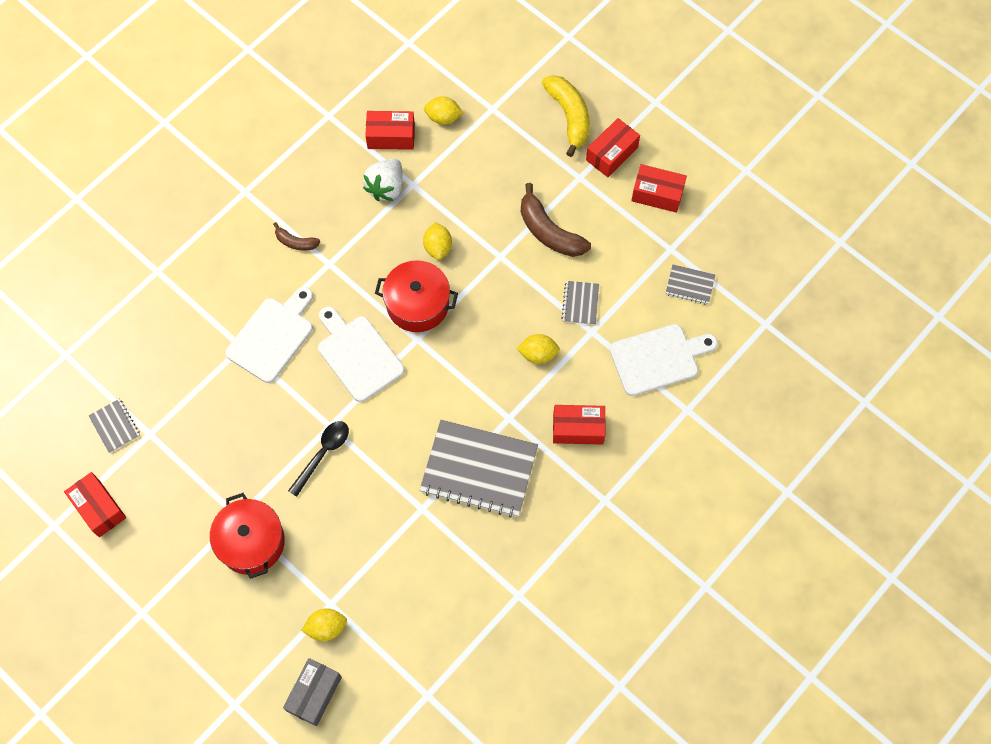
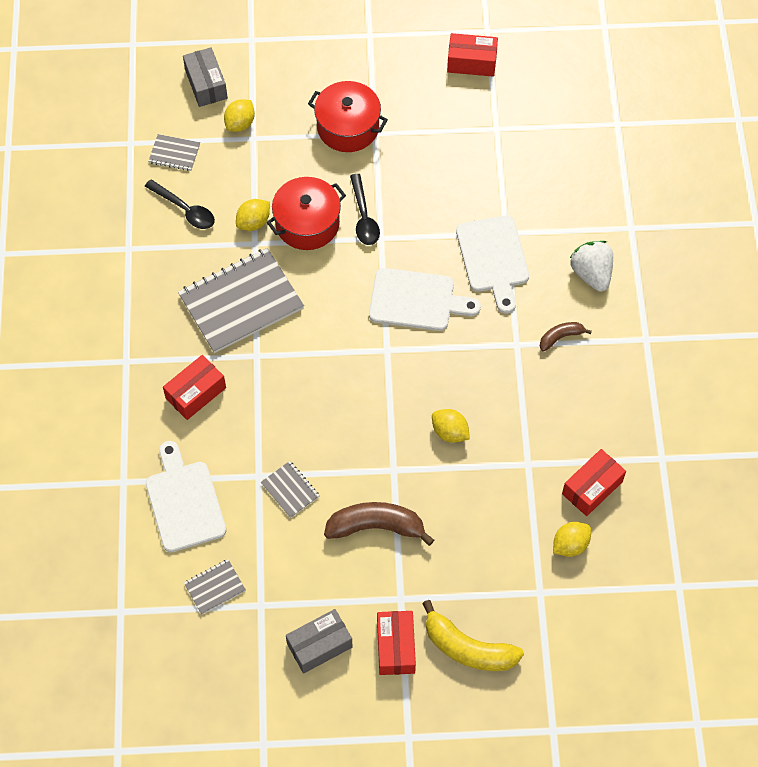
camera: 135 degrees right, 5 degrees down
(114, 426) = (525, 113): grey notebook -> grey notebook (174, 153)
(386, 187) = (545, 442): white strawberry -> white strawberry (591, 273)
(417, 304) = (415, 375): red pot -> red pot (307, 223)
(444, 588) = (185, 210): none -> black spoon
(538, 354) = (283, 420): yellow lemon -> yellow lemon (253, 222)
(657, 194) = (319, 645): red box -> grey box
(658, 358) = (184, 502): white cutting board -> white cutting board turned 135 degrees clockwise

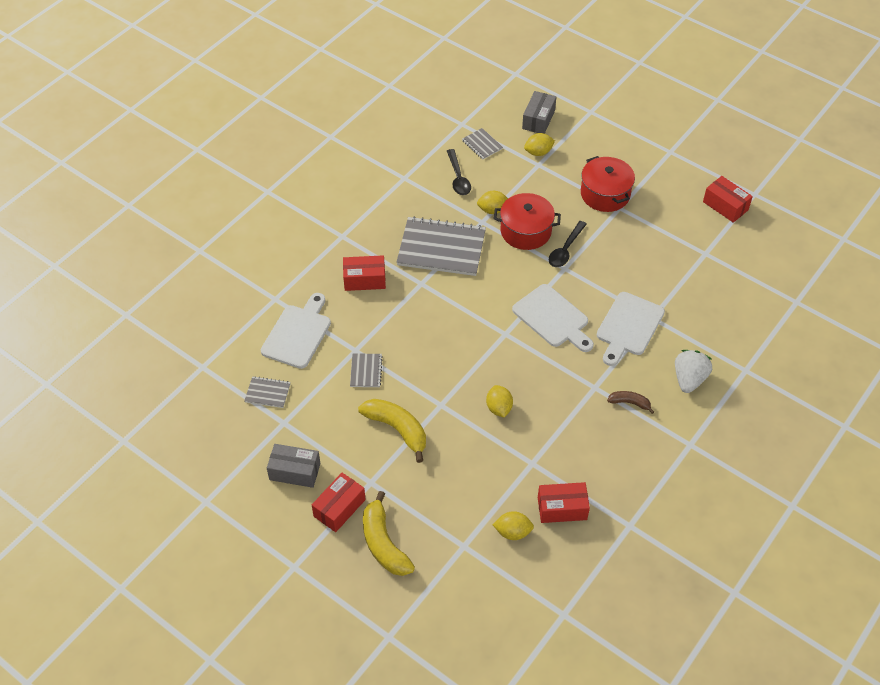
camera: 40 degrees right, 10 degrees down
(376, 526) = (397, 429): brown banana -> yellow banana

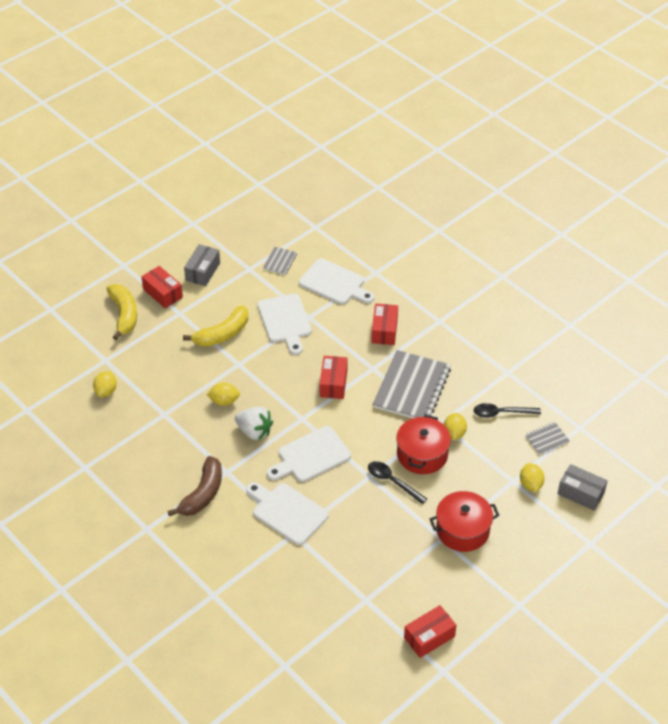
camera: 100 degrees right, 5 degrees down
(366, 371) = (285, 321): grey notebook -> white cutting board
(383, 543) = (124, 315): yellow banana -> yellow banana turned 90 degrees clockwise
(562, 508) = (115, 426): red box -> red box (333, 383)
(629, 403) = (203, 494): brown banana -> brown banana, size x1.85
(689, 379) = (215, 545): white strawberry -> white strawberry (254, 431)

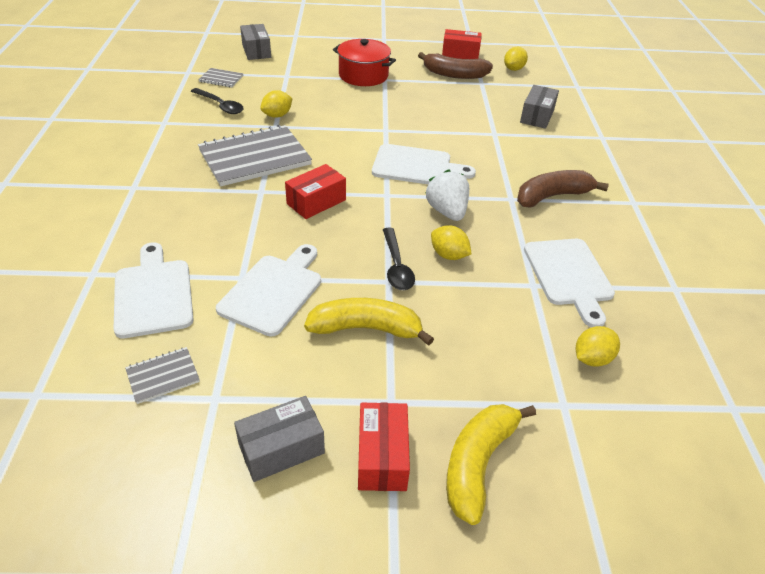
camera: 140 degrees left, 5 degrees down
(282, 584) = (537, 116): none -> grey box
(287, 512) = (484, 146): white cutting board -> white cutting board (569, 275)
(384, 330) = (194, 212): red box -> none
(392, 481) = (372, 118): black spoon -> black spoon (396, 266)
(398, 594) = (454, 74): none -> brown banana
(422, 454) = (323, 119): red pot -> none
(530, 484) = (278, 69): yellow lemon -> yellow lemon (513, 69)

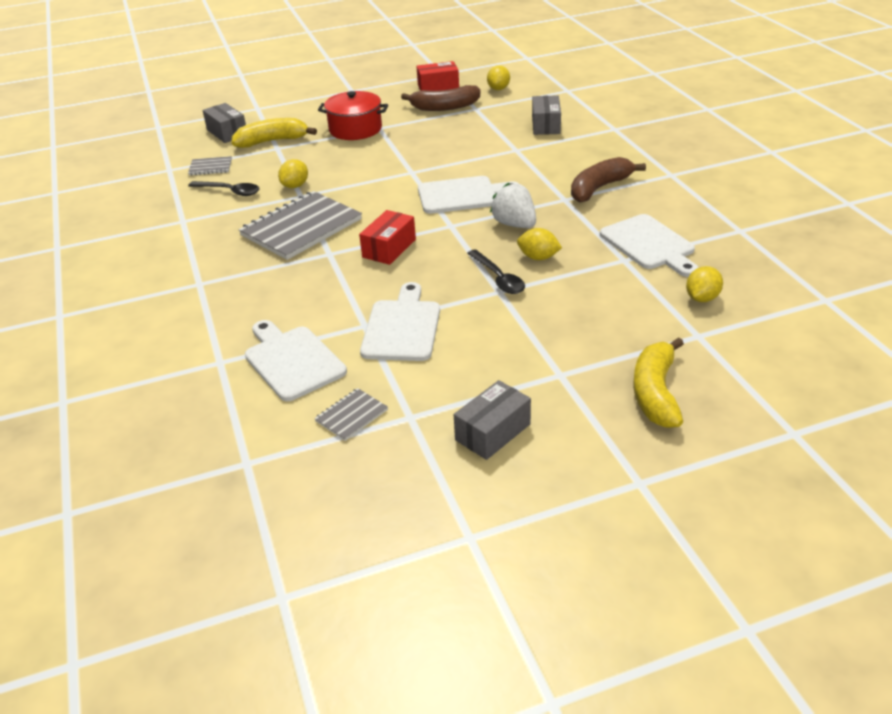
camera: 15 degrees left, 5 degrees down
(366, 328) = (504, 331): yellow banana -> yellow banana (272, 141)
(382, 456) = (578, 412): red box -> none

